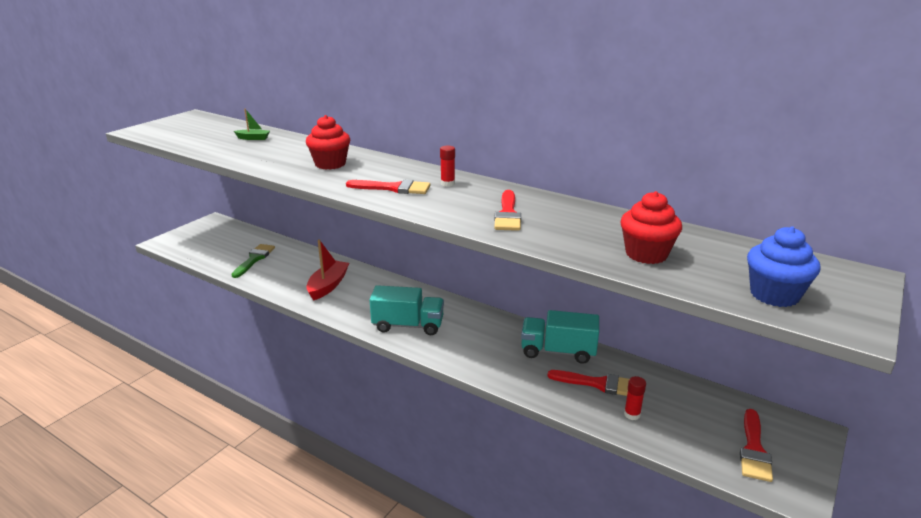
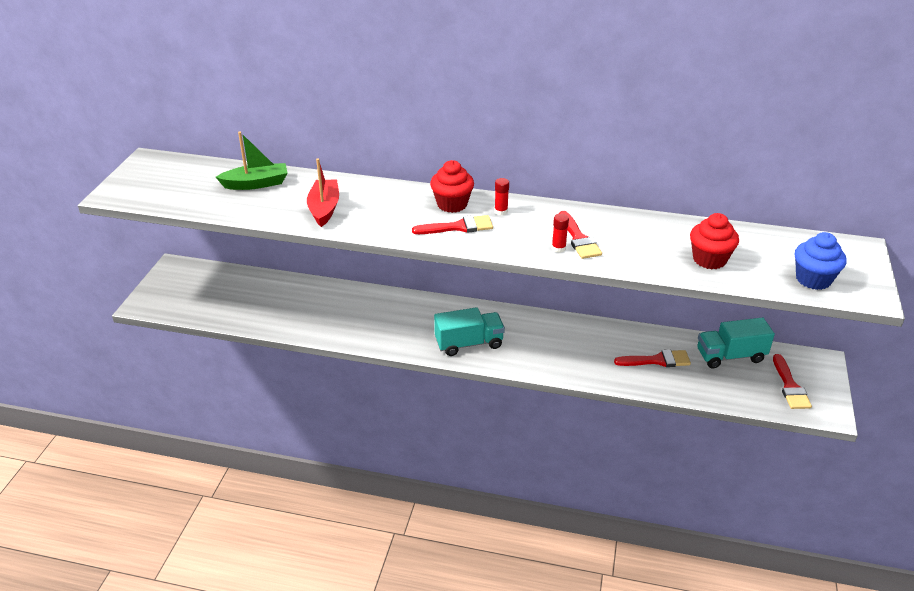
camera: 20 degrees left, 10 degrees up
(253, 138) = (256, 184): green boat -> green boat, size x1.81
(254, 259) = (263, 304): green brush -> none
(328, 286) = (363, 318): red boat -> red boat (324, 209)
(330, 164) = (371, 206): red cupcake -> red cupcake (452, 204)
(558, 351) = (610, 338): turquoise truck -> turquoise truck (730, 356)
(632, 414) = (695, 380): red glue stick -> red glue stick (558, 248)

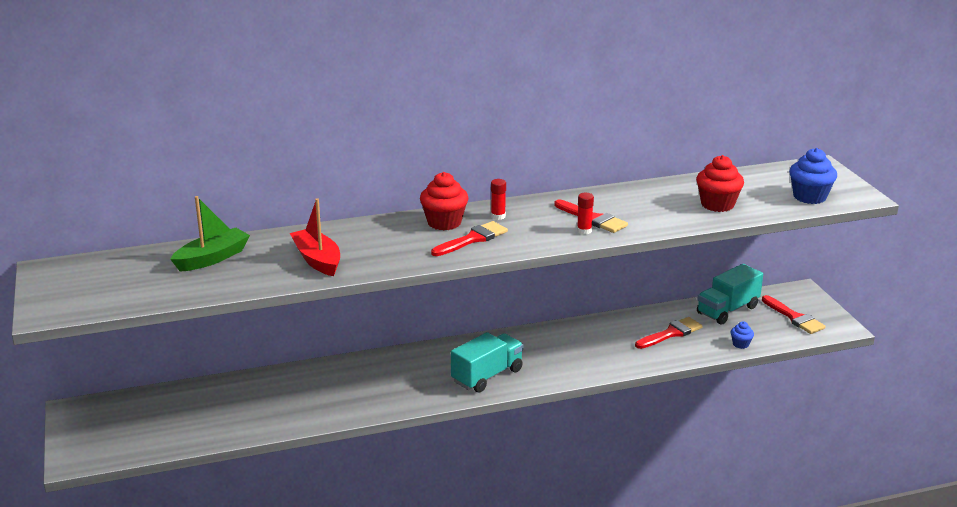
camera: 30 degrees left, 10 degrees down
(712, 394) = (740, 344): none -> blue cupcake

